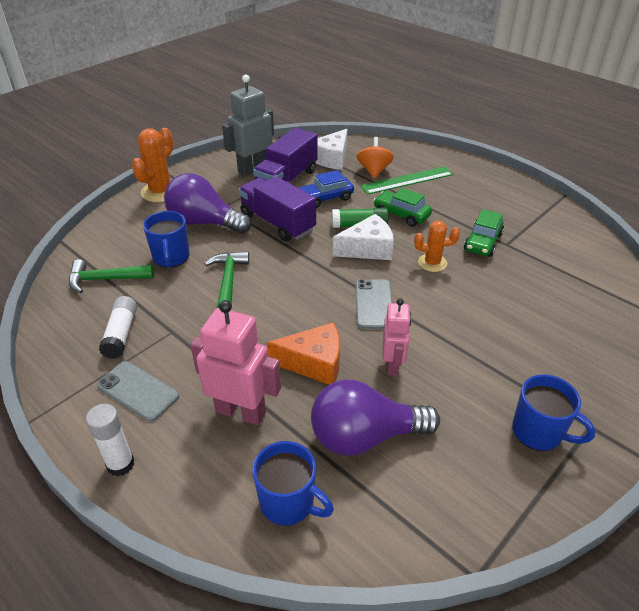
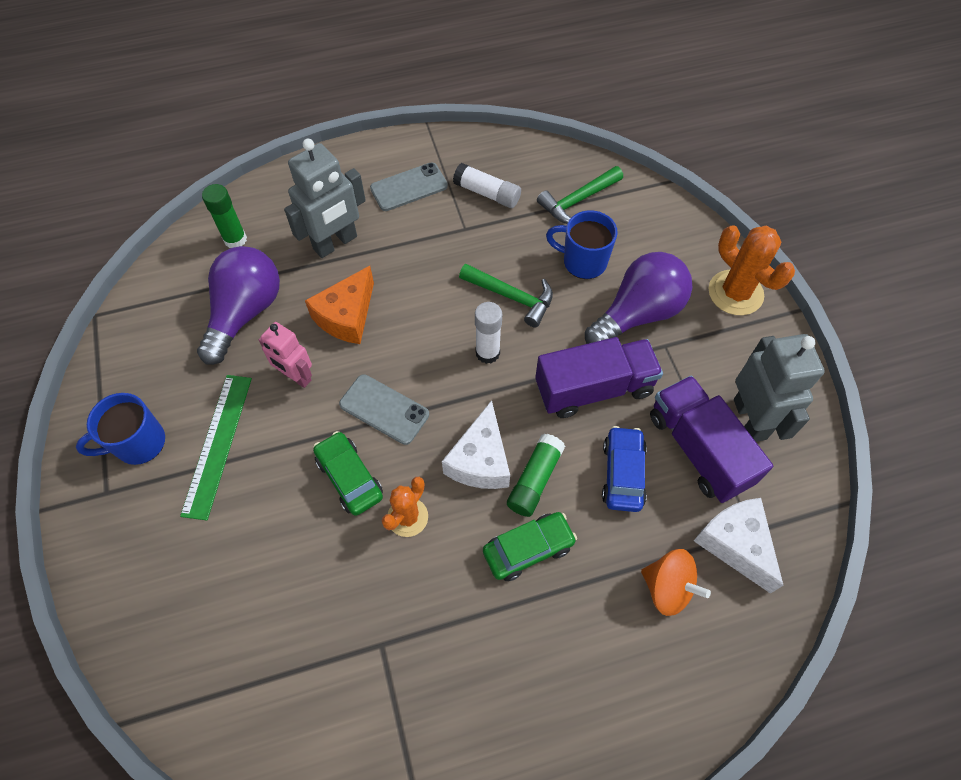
camera: 120 degrees right, 20 degrees up
(105, 279) = (578, 201): green hammer -> green hammer turned 150 degrees counterclockwise
(120, 464) = (345, 161): white glue stick -> white glue stick (487, 353)
(241, 412) = (335, 243): pink robot -> grey robot
(288, 503) = (235, 239): blue mug -> green glue stick
(407, 180) = (614, 620): green ruler -> green ruler (218, 444)
(482, 242) = (405, 613): green car -> green car (349, 478)

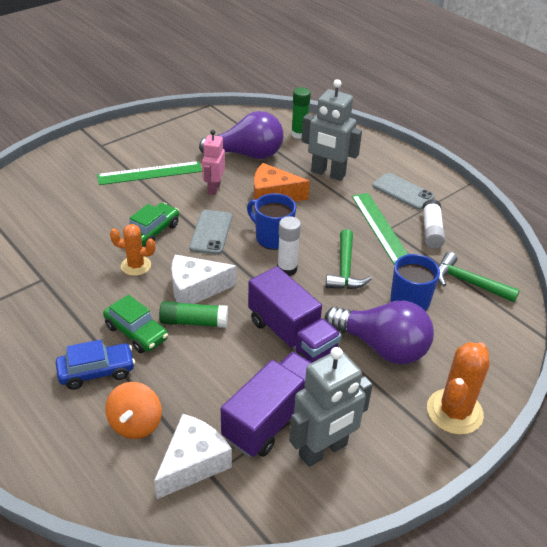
camera: 65 degrees right, 20 degrees down
(139, 443) = (136, 146): blue mug -> blue mug (272, 238)
(459, 235) = (380, 227): none -> green ruler
(622, 474) = (224, 372): blue car -> blue car (97, 372)

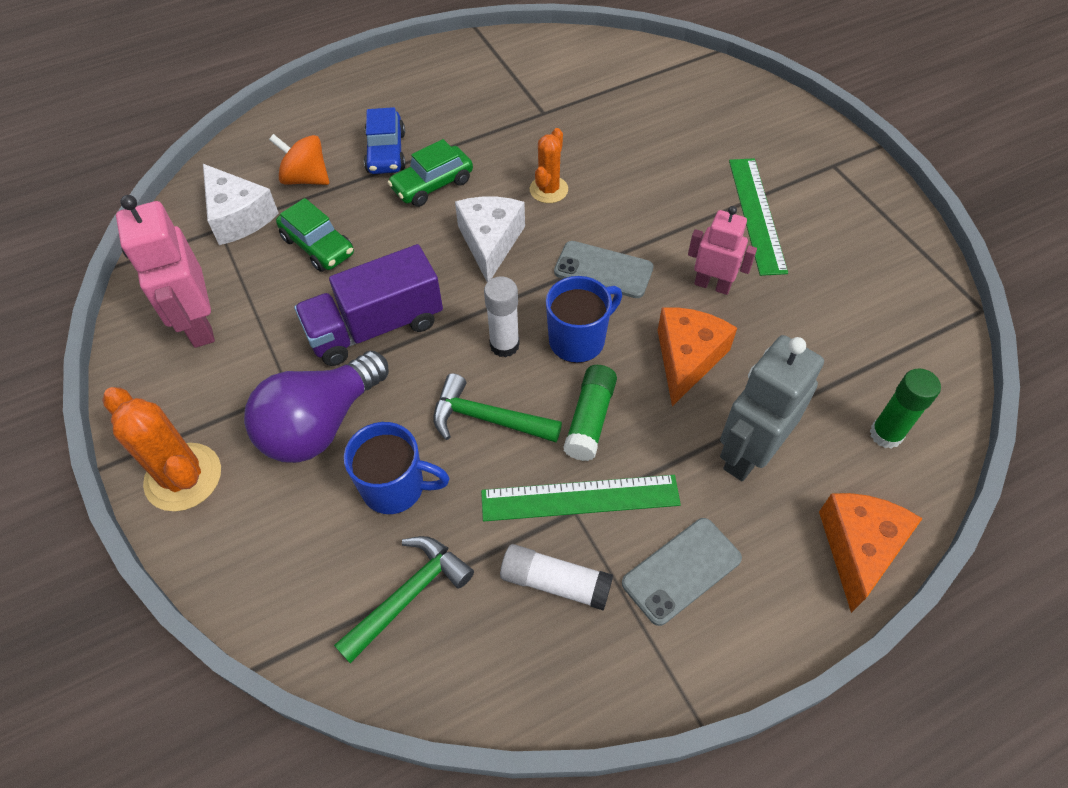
camera: 105 degrees right, 15 degrees up
(152, 232) = (614, 209): green car -> green car (318, 246)
(194, 322) = (433, 235): green glue stick -> green glue stick (590, 419)
(247, 154) = (810, 342): purple light bulb -> none
(272, 418) = (262, 287): purple truck -> none
(323, 450) = (199, 324): grey robot -> pink robot
(364, 143) = (859, 548): none -> orange cheese

